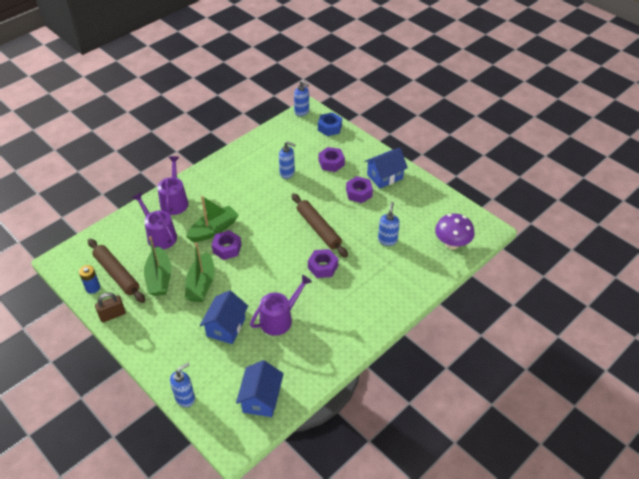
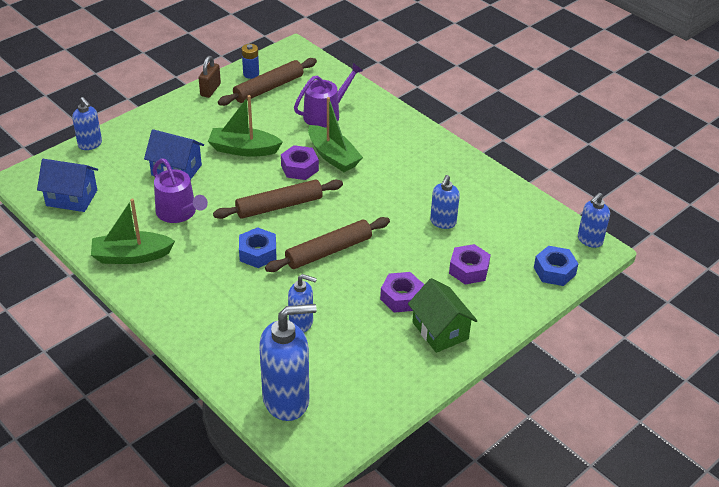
camera: 90 degrees right, 5 degrees down
(112, 315) = (210, 90): brown padlock -> brown padlock turned 45 degrees clockwise
(159, 278) = (258, 118): green boat -> green boat (131, 256)
(174, 201) = (384, 123): purple watering can -> none
(271, 258) = (279, 206): none -> brown rolling pin
(323, 267) = (258, 253): purple nut -> blue nut
(384, 176) = (440, 330): blue house -> green house
(452, 244) = (287, 400): purple mushroom -> blue soap dispenser

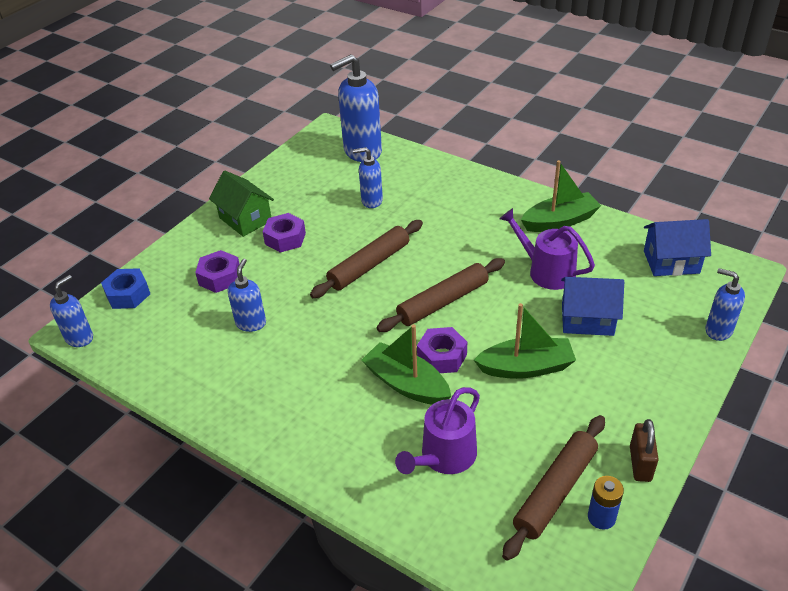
camera: 170 degrees right, 0 degrees up
(258, 253) = (440, 249): blue nut -> none

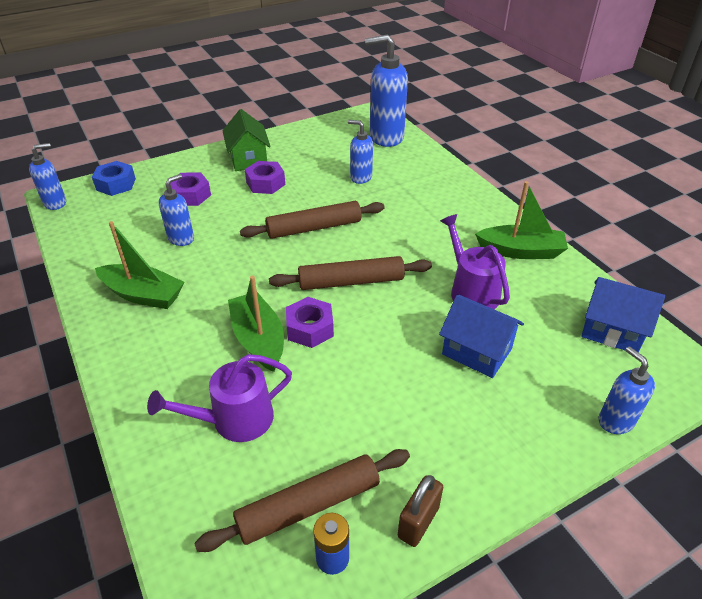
camera: 25 degrees right, 0 degrees up
(526, 367) = (379, 371): green boat -> green boat (143, 295)

